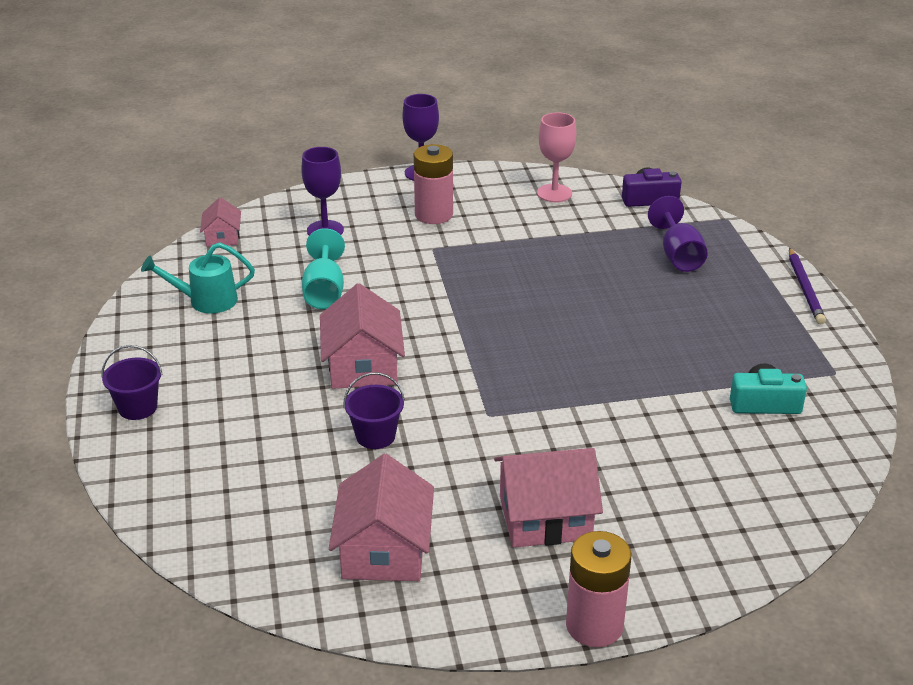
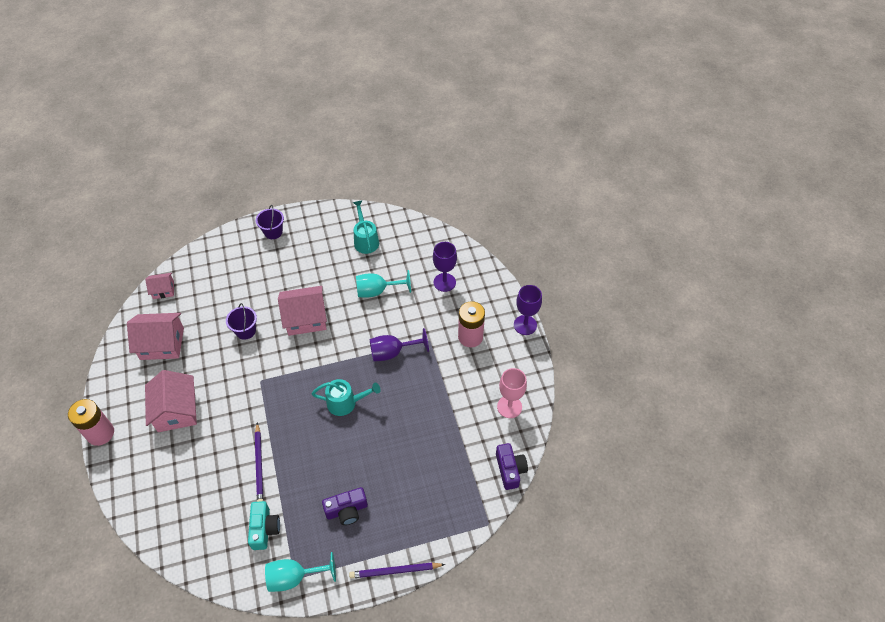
camera: 85 degrees right, 20 degrees up
(222, 237) = (432, 235): pink house -> pink house (163, 290)
(540, 325) = (346, 402): none -> turquoise watering can
(654, 411) = (259, 465): none -> purple pencil
(678, 255) = (432, 486): purple goblet -> purple goblet (392, 352)
(722, 326) = (347, 510): none -> purple camera
(834, 373) = (294, 577): none -> turquoise goblet

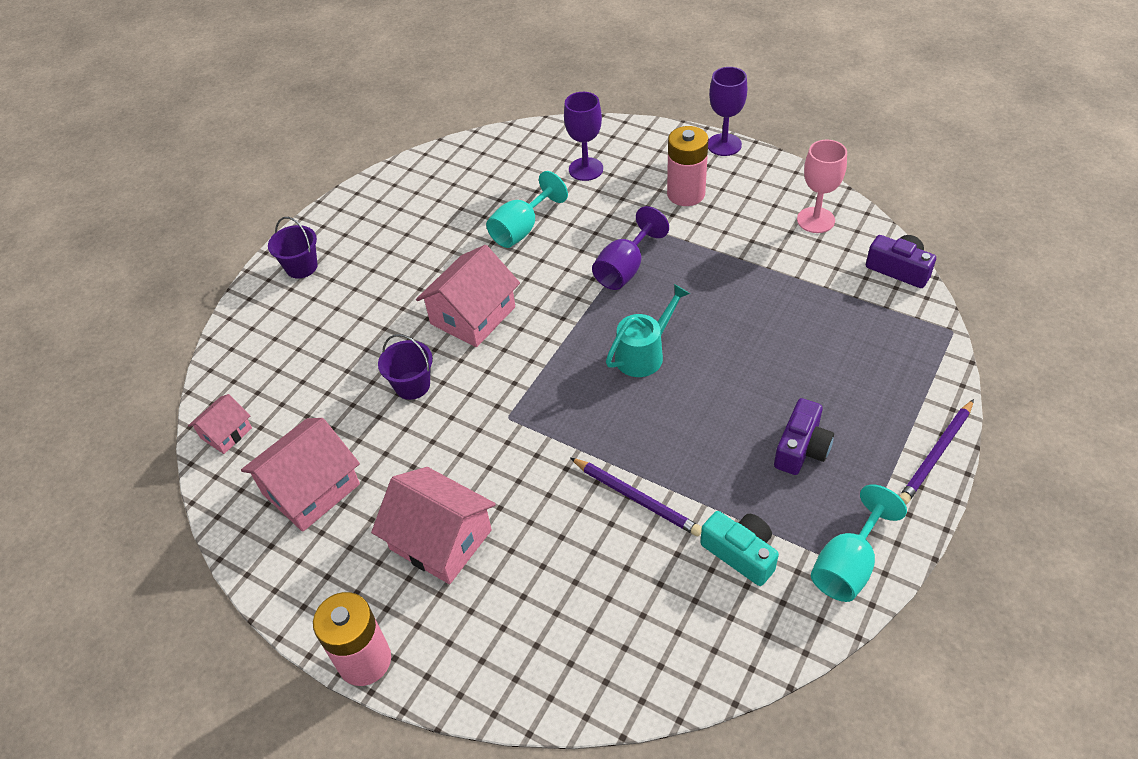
camera: 40 degrees left, 5 degrees down
(365, 240) = (436, 195): turquoise watering can -> none

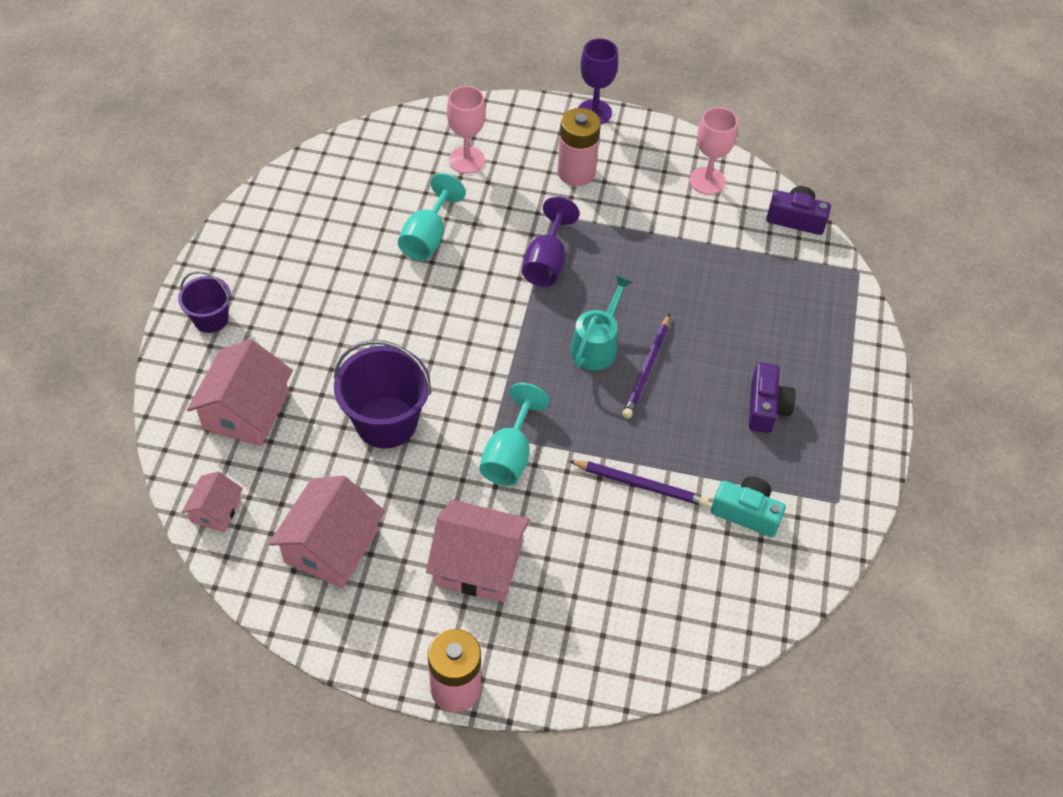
camera: 25 degrees left, 5 degrees up
(412, 385) = (386, 422): purple bucket -> purple bucket, size x1.72
(473, 315) = (416, 338): pink house -> pink house (246, 411)
(586, 169) = (466, 160): purple goblet -> pink goblet
(847, 565) = (836, 502): turquoise goblet -> turquoise goblet (509, 455)
(936, 454) = (877, 388): purple pencil -> purple pencil (647, 369)

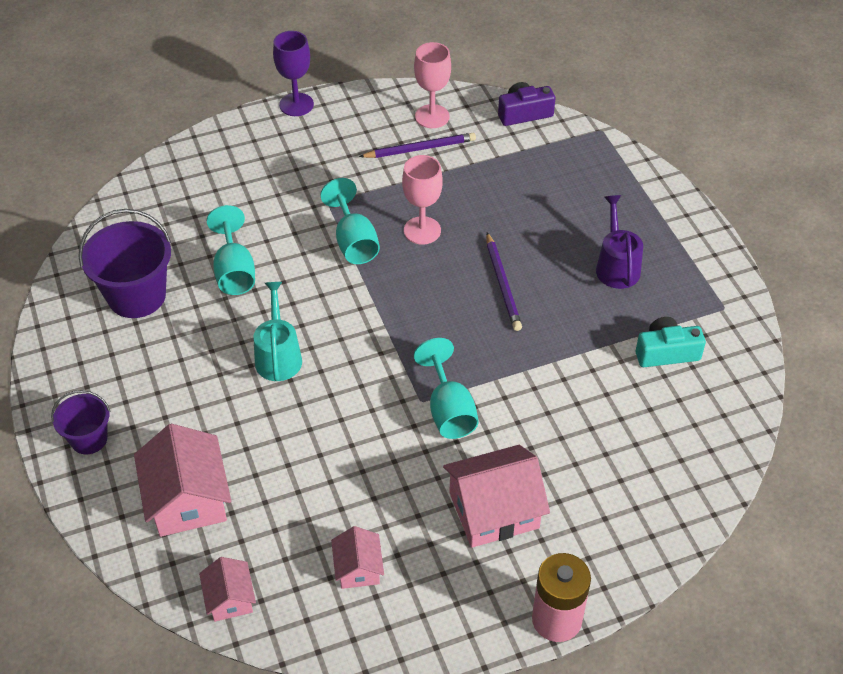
camera: 30 degrees left, 5 degrees down
(331, 546) = (358, 568): pink house -> pink house, size x0.55
(386, 422) = (322, 440): purple bucket -> purple bucket (137, 296)
(466, 160) = (217, 192): pink goblet -> pink goblet (422, 230)
(546, 262) = (353, 242): purple goblet -> turquoise goblet
(576, 172) = (320, 159): pink battery -> none
(597, 345) = (448, 286): turquoise watering can -> turquoise watering can (278, 355)
(640, 484) = (570, 375): purple pencil -> purple pencil (420, 148)
(766, 407) = (616, 266): purple camera -> purple watering can

